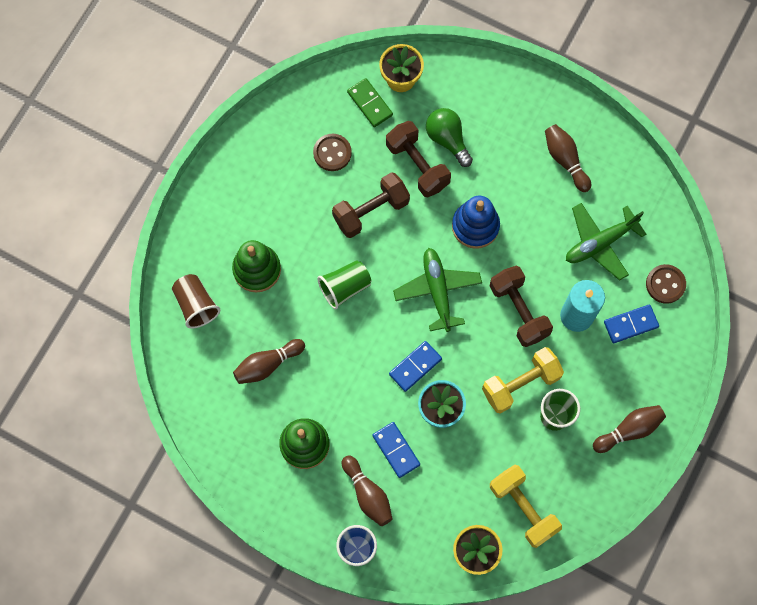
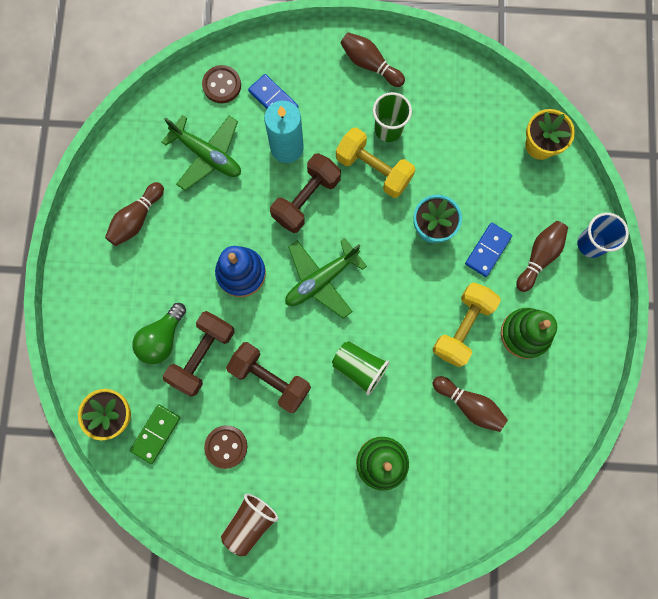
camera: 115 degrees left, 5 degrees up
(196, 305) = (446, 505): brown cup -> brown cup (250, 522)
(415, 367) = (403, 267): blue domino -> none
(523, 508) = (481, 122): yellow dumbbell -> yellow dumbbell (462, 327)

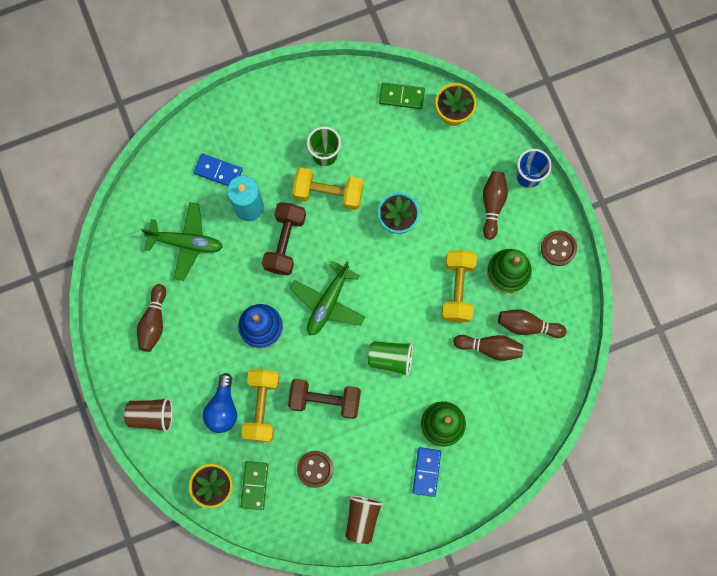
camera: 25 degrees left, 0 degrees up
(88, 312) = (151, 415): none -> brown cup
(162, 338) = (222, 408): green light bulb -> blue light bulb
(202, 355) = (262, 407): brown dumbbell -> yellow dumbbell
(222, 85) = (169, 178): brown button -> brown button (558, 248)
(370, 64) = (284, 106): brown bowling pin -> brown bowling pin (527, 326)
(487, 250) = (449, 218): blue domino -> blue domino (426, 472)
(493, 106) = (401, 96): none -> green domino

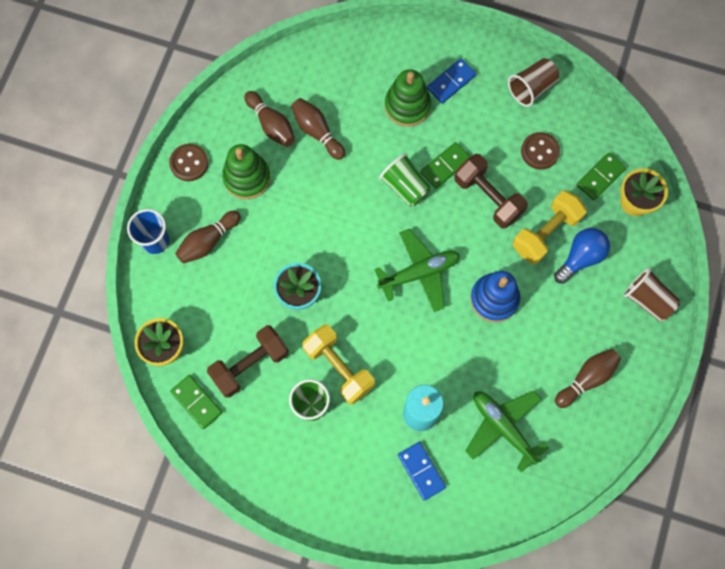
camera: 140 degrees left, 5 degrees down
(285, 242) = (414, 355): brown dumbbell -> brown dumbbell (250, 365)
(375, 399) = (445, 166): none -> green domino
(457, 289) = (301, 197): yellow dumbbell -> none

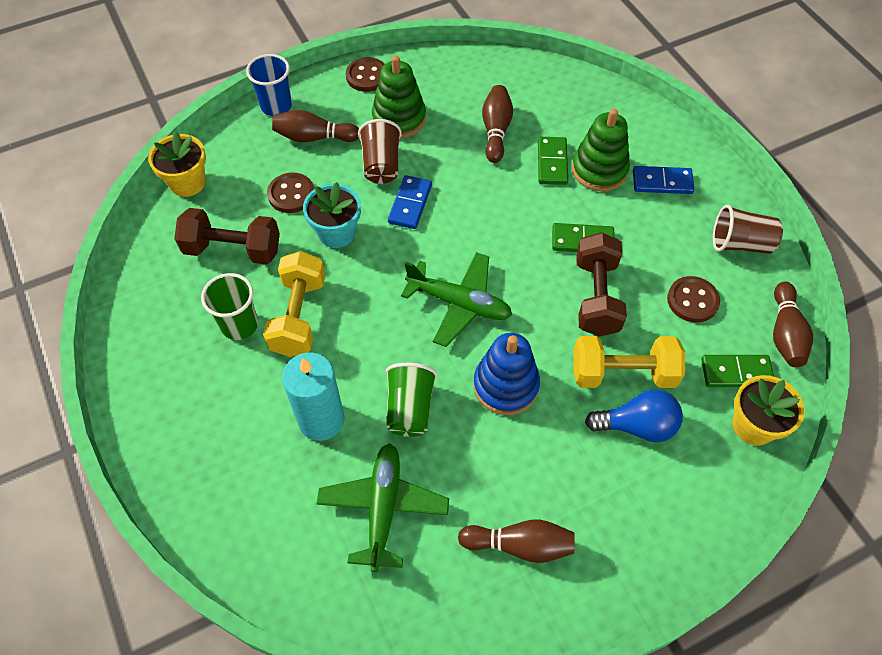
camera: 45 degrees right, 15 degrees down
(196, 402) = (159, 239): green domino -> green domino (552, 162)
(241, 295) = (291, 194): none -> brown button
(271, 124) = (464, 98): brown bowling pin -> brown bowling pin (785, 333)
(405, 187) = (526, 227): green cup -> green cup (410, 409)
(421, 471) = (262, 471): blue domino -> blue domino (410, 204)
(647, 300) = (671, 530): brown cup -> brown cup (381, 165)

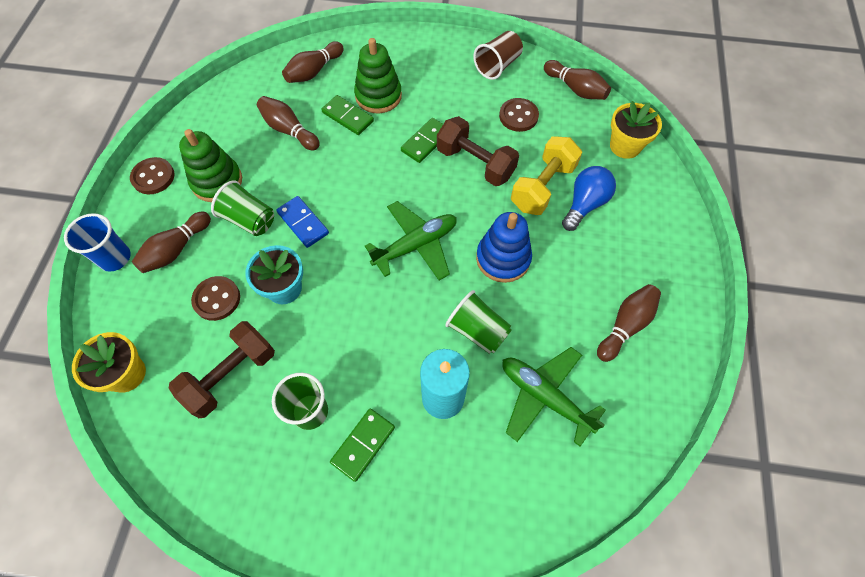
camera: 55 degrees left, 5 degrees up
(298, 316) = (338, 361): yellow dumbbell -> none
(381, 165) = (249, 220): brown cup -> green cup
(578, 105) = (314, 71): none -> brown bowling pin
(662, 182) = (418, 71): blue domino -> none
(736, 373) = (584, 130): green domino -> green domino (363, 445)

